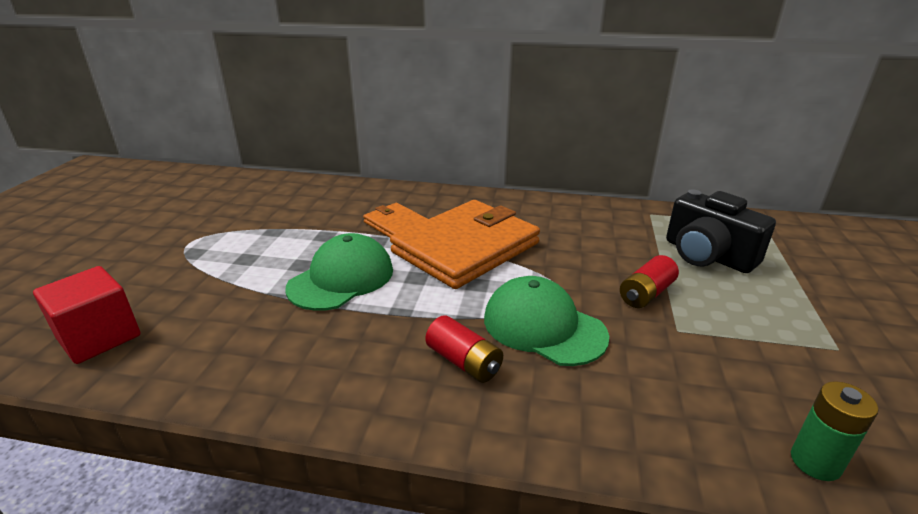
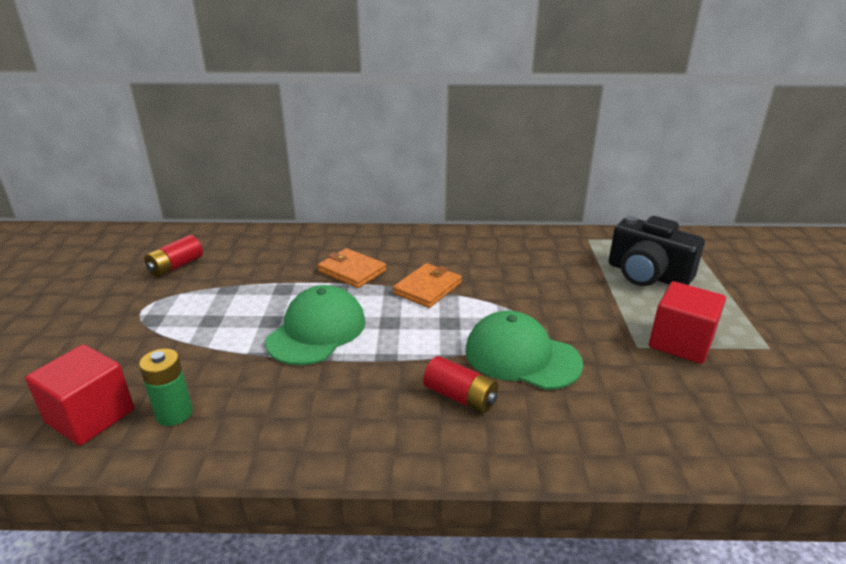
camera: 10 degrees left, 0 degrees up
(466, 248) = (428, 288): orange wallet -> orange wallet, size x0.50
(646, 294) = (603, 316): red battery -> red battery (176, 266)
(729, 331) = (680, 342): none -> red cube
(815, 462) = (768, 443): green battery -> green battery (174, 413)

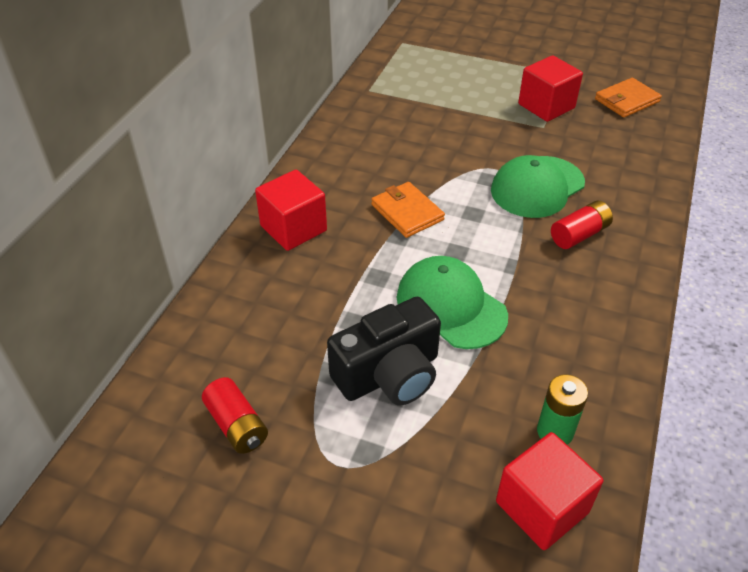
camera: 70 degrees left, 15 degrees up
(352, 271) = (343, 259): orange wallet -> orange wallet (626, 100)
(376, 245) = (293, 228): none -> red cube
(647, 275) = (448, 84): black camera -> black camera (389, 374)

